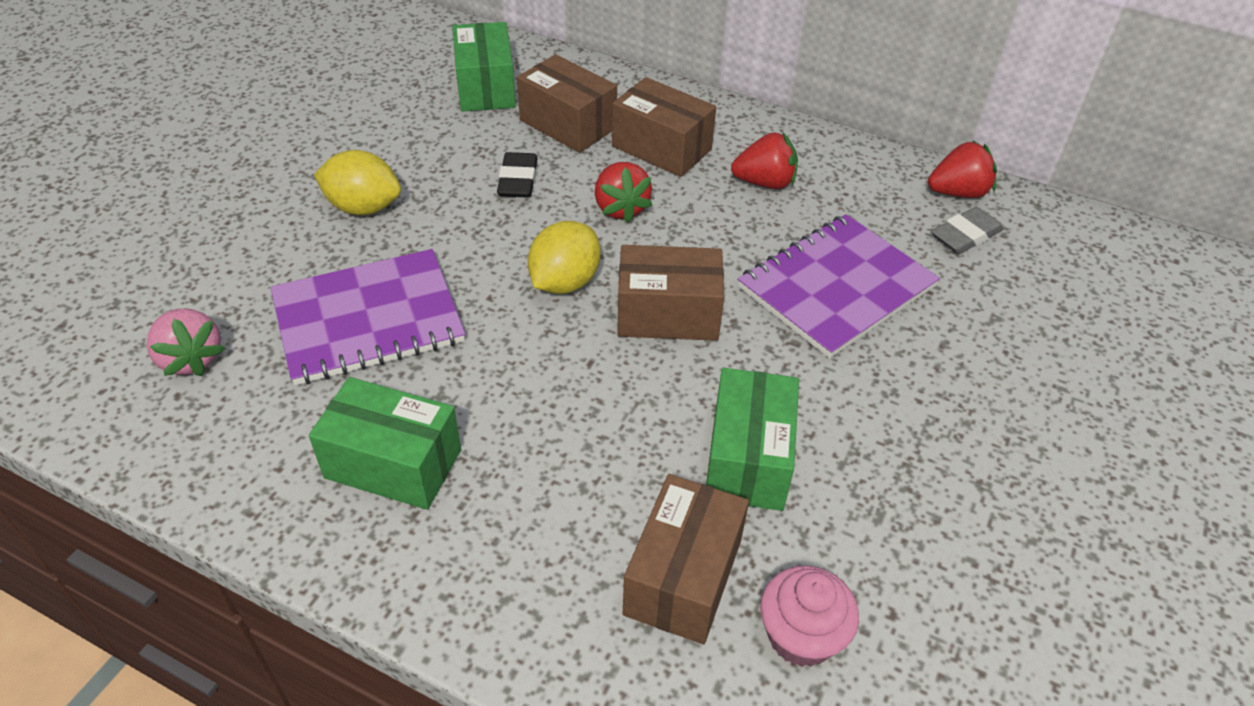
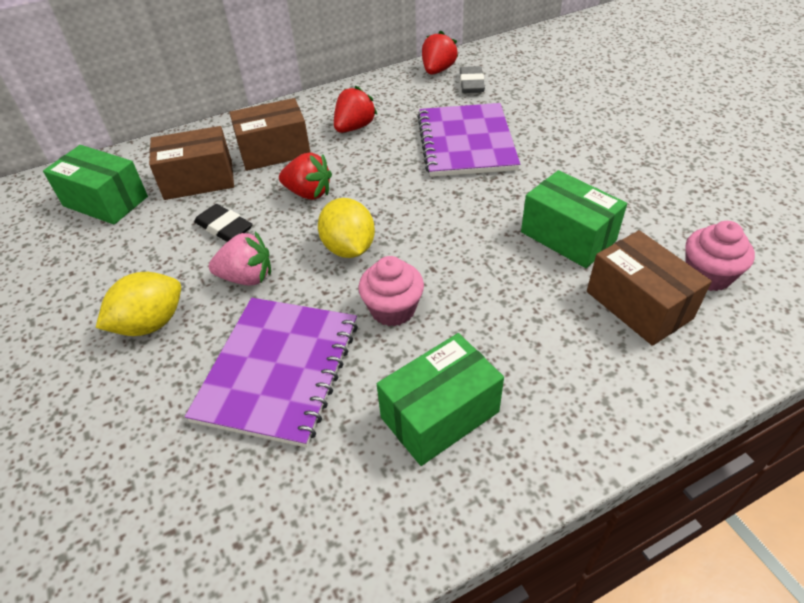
camera: 50 degrees left, 0 degrees up
(191, 359) = (203, 516): pink strawberry -> pink strawberry (247, 277)
(505, 360) = (393, 309): none -> pink cupcake
(668, 314) = (424, 215): brown box -> none

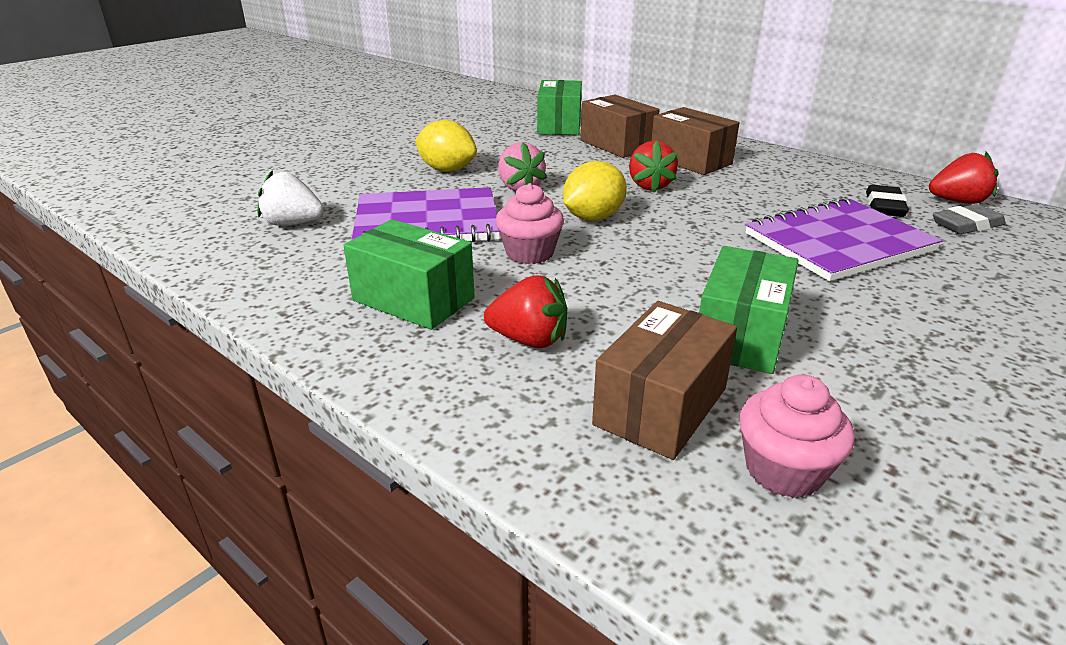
camera: 65 degrees right, 15 degrees down
(196, 505) = (293, 224): none -> white strawberry
(224, 227) = (570, 166): black eraser -> black eraser (884, 206)
(354, 127) = (776, 183): red strawberry -> red strawberry (529, 340)

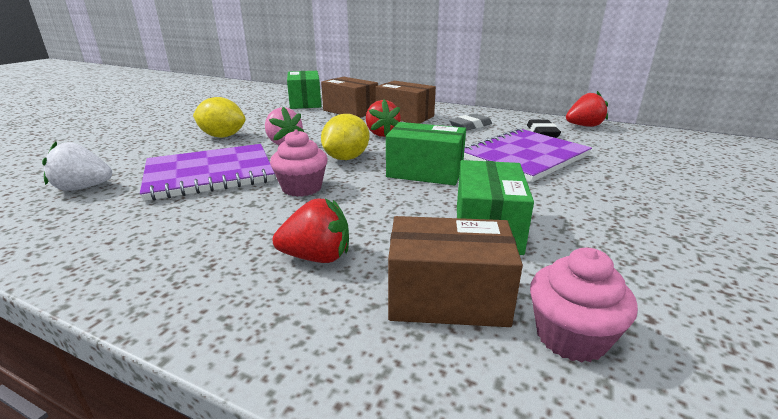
camera: 15 degrees left, 5 degrees down
(413, 299) = (203, 237): green box -> green box (425, 172)
(661, 406) = (447, 297): brown box -> brown box turned 75 degrees clockwise
(966, 225) = (597, 138): grey eraser -> grey eraser (470, 126)

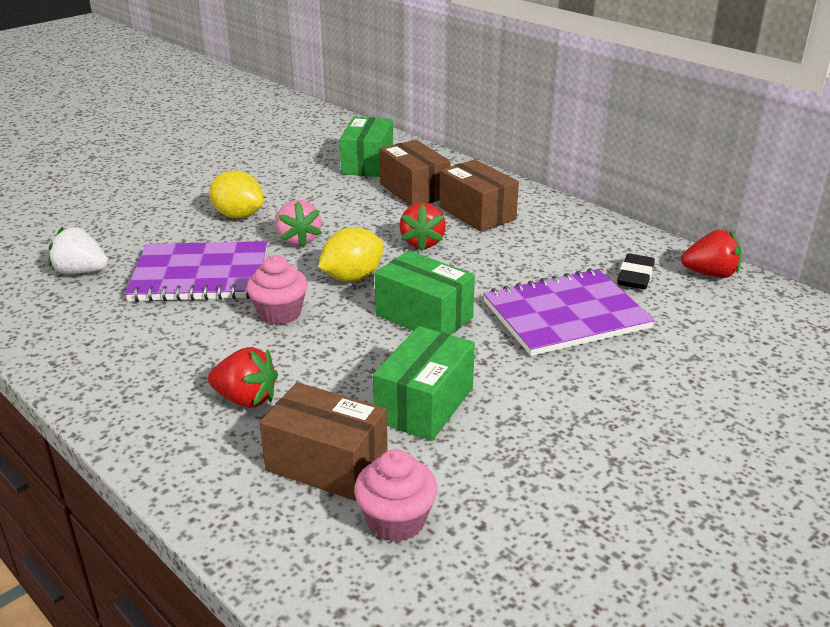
camera: 20 degrees right, 5 degrees up
(470, 126) = (549, 246): grey eraser -> none

